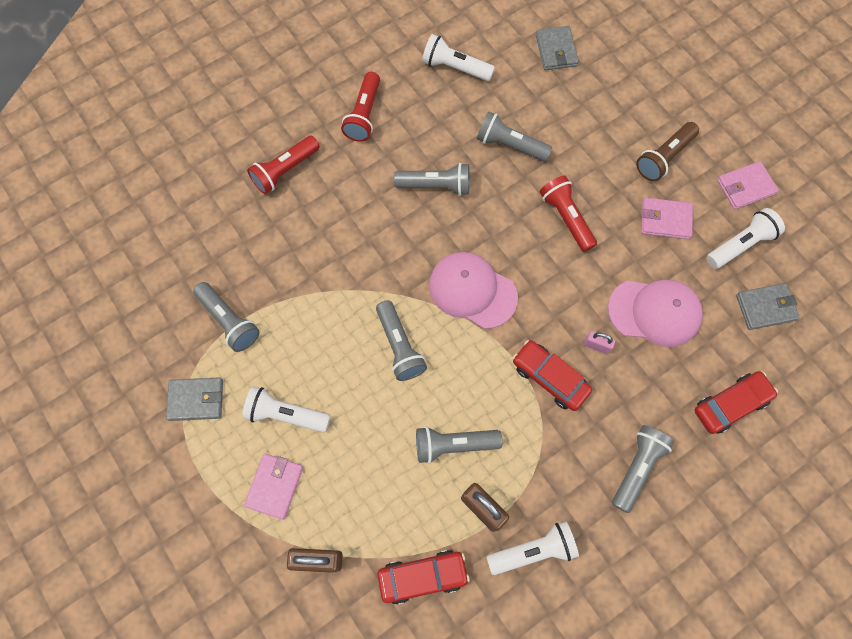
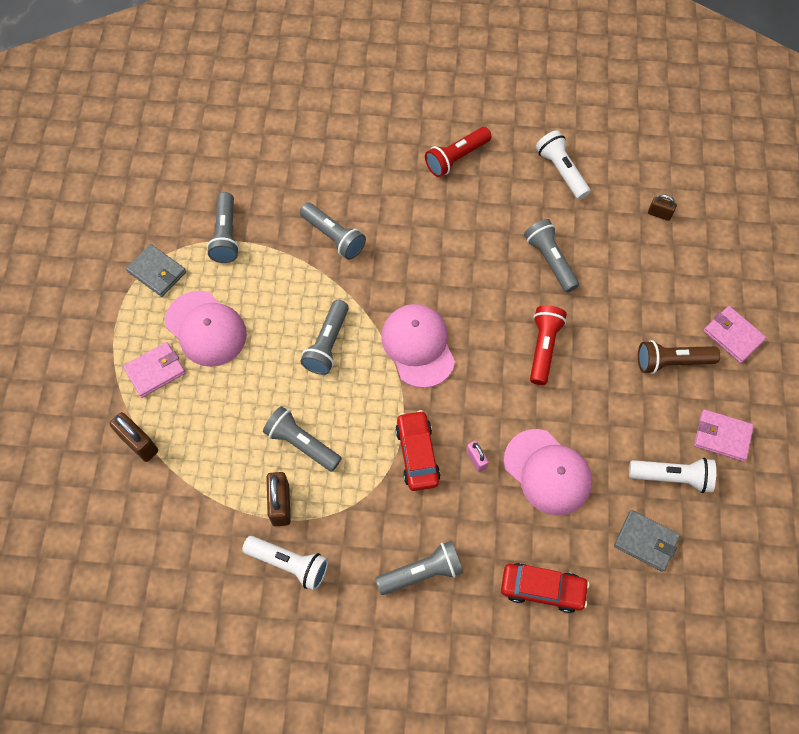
camera: 40 degrees right, 5 degrees down
(285, 171) = (360, 158): red flashlight -> none
(285, 414) = (206, 328): white flashlight -> pink cap
(422, 576) = (197, 514): red car -> none
(436, 185) = (463, 249): grey flashlight -> grey flashlight (334, 237)
(556, 50) = (659, 214): grey wallet -> brown padlock
(665, 220) = (625, 410): pink wallet -> pink wallet (733, 335)

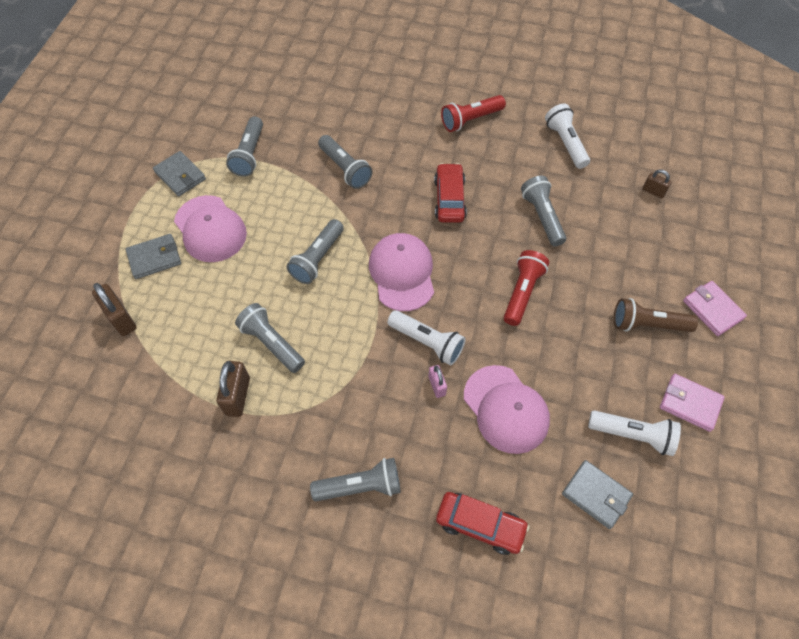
camera: 10 degrees right, 5 degrees down
(155, 371) = (154, 258): pink wallet -> grey wallet
(289, 564) = (232, 454): white flashlight -> white flashlight (427, 342)
(417, 454) = (380, 371): red car -> red car (449, 199)

